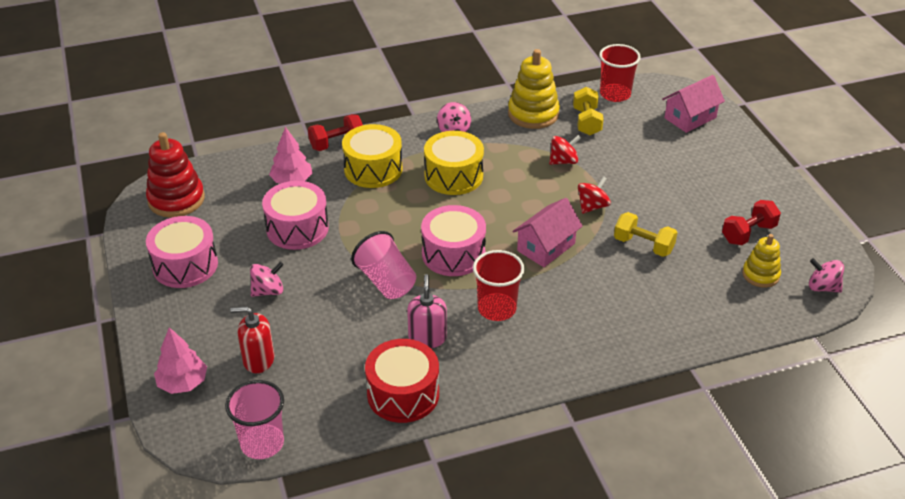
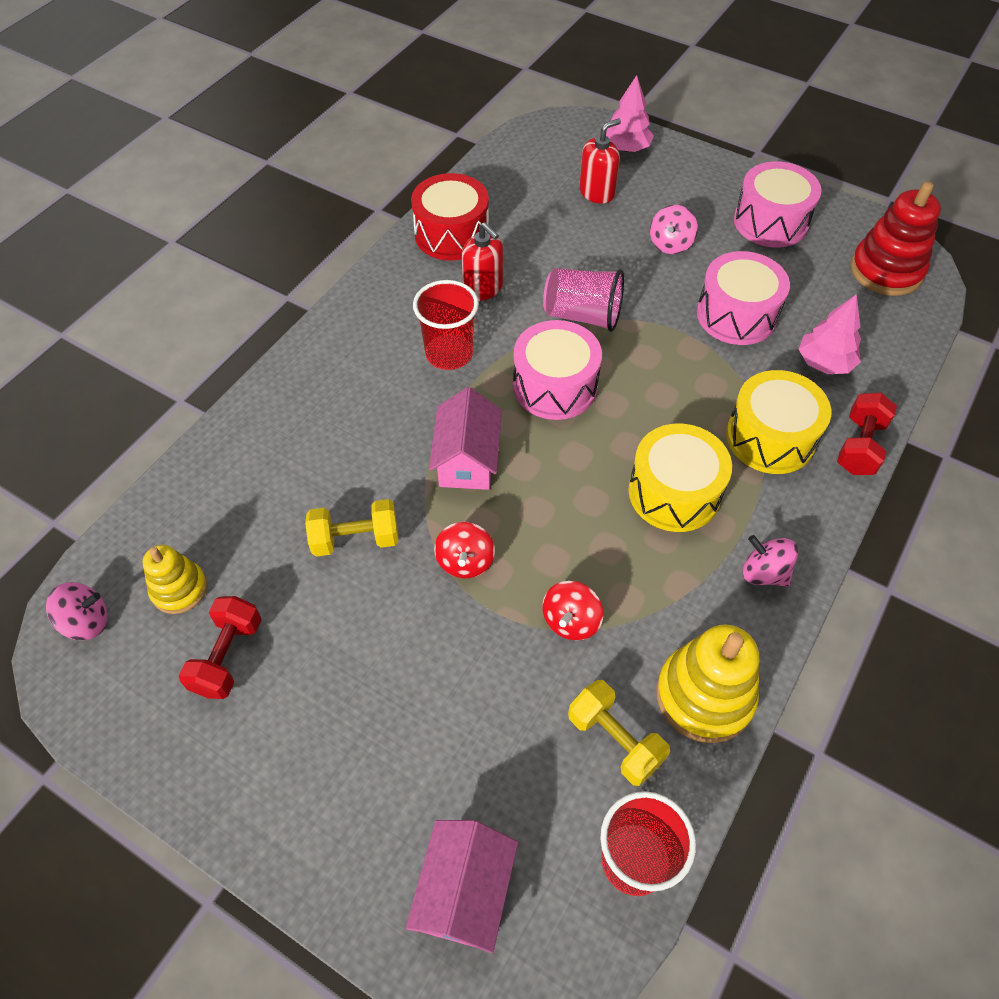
camera: 140 degrees right, 15 degrees up
(262, 443) = (515, 148): pink cup -> none
(427, 338) = (483, 288): pink soap dispenser -> red soap dispenser

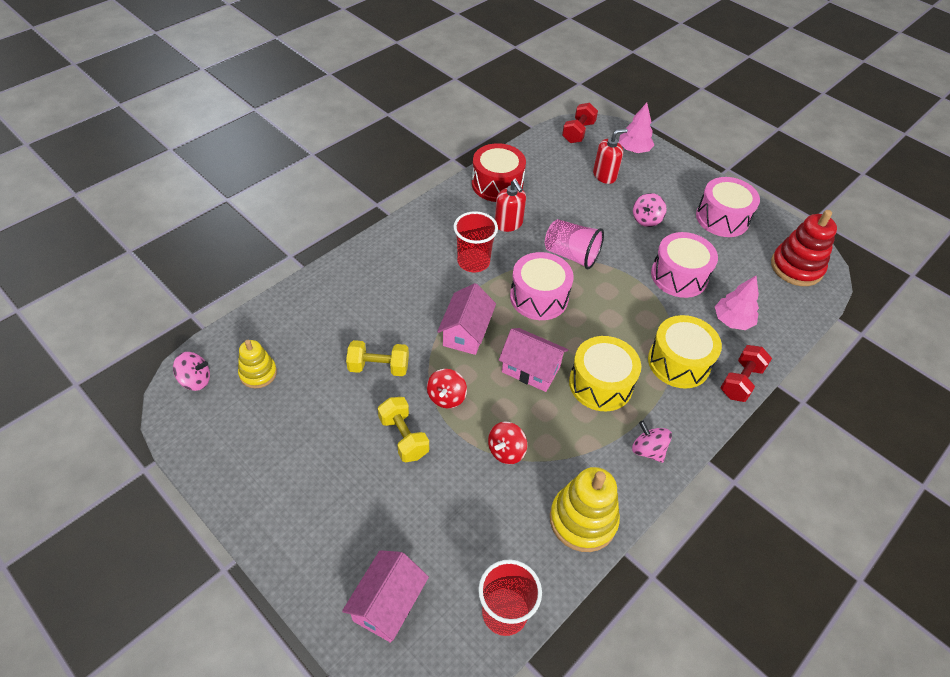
camera: 10 degrees right, 5 degrees down
(228, 656) = (277, 422): red dumbbell -> red dumbbell (578, 132)
(572, 493) = (531, 369): none -> pink house
(614, 740) = (513, 533): yellow dumbbell -> yellow dumbbell (403, 437)

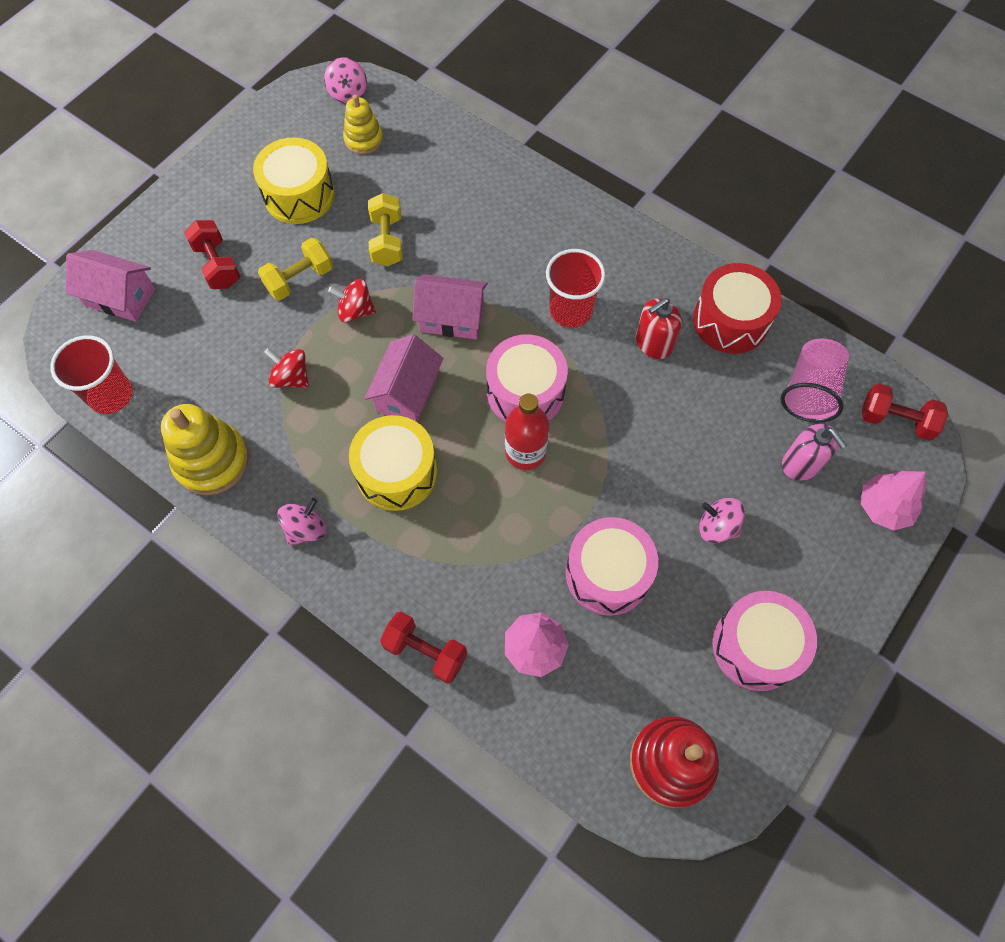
camera: 85 degrees right, 15 degrees up
(370, 507) = (217, 265): none -> red dumbbell
(571, 255) = (613, 426): pink cup -> pink cup (809, 391)
(588, 304) = (525, 452): none -> red bottle
(604, 175) = (801, 464): red soap dispenser -> pink soap dispenser
(679, 362) = (446, 569): yellow drum -> yellow drum (299, 195)

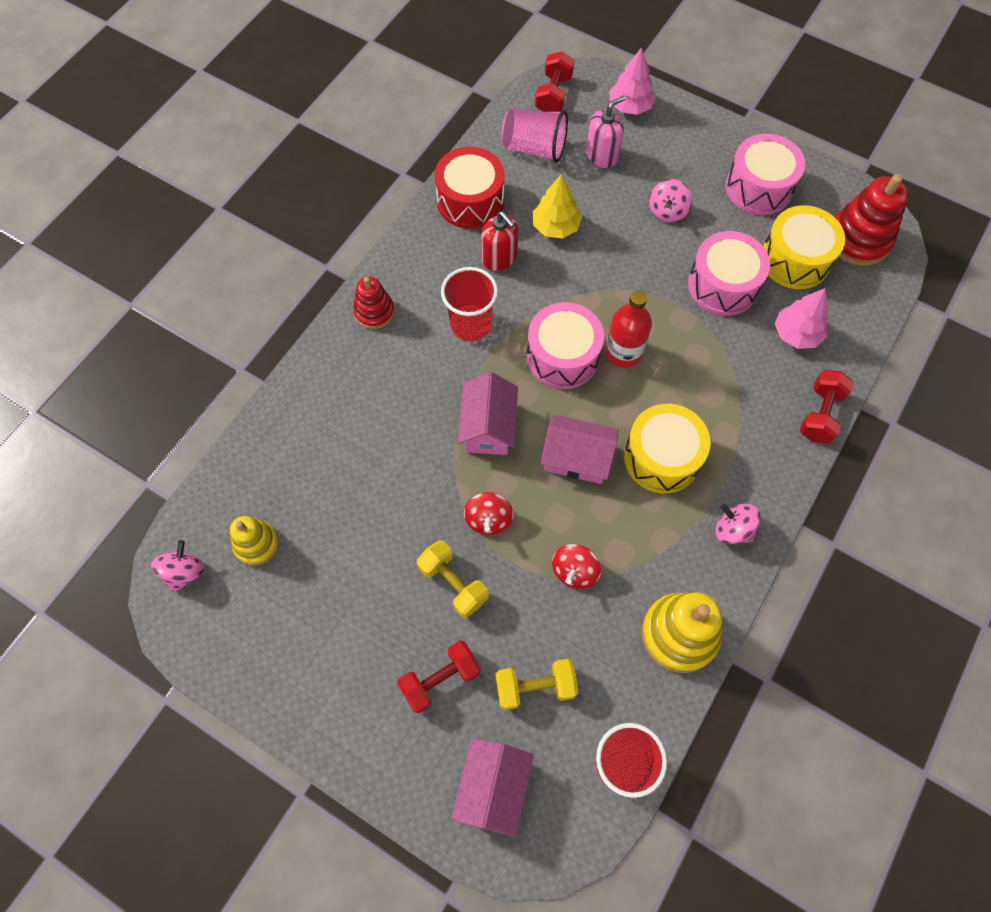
camera: 95 degrees left, 0 degrees up
(299, 195) = (338, 604): yellow drum -> yellow drum (795, 259)
(348, 93) = (184, 572): pink spinning top -> pink spinning top turned 60 degrees counterclockwise
(387, 240) = (398, 500): yellow dumbbell -> yellow dumbbell (535, 687)
(591, 228) = (374, 312): none -> red stacking toy
(695, 402) = (555, 226): none -> yellow tree

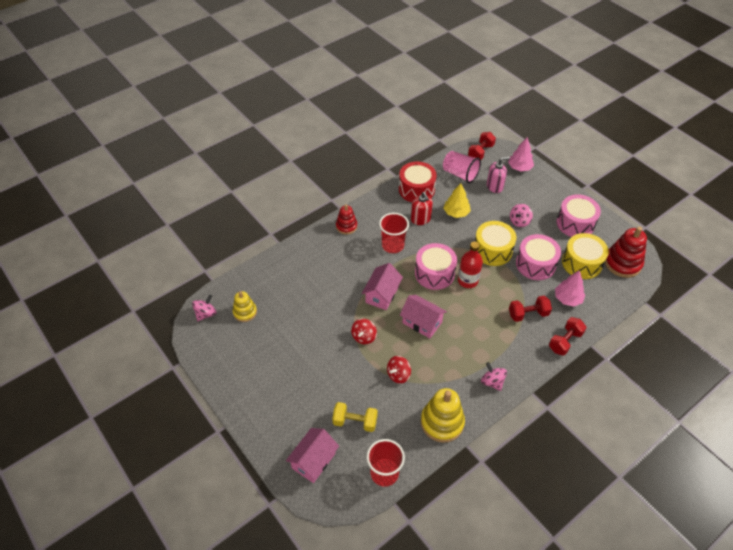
camera: 20 degrees right, 15 degrees down
(440, 679) = (308, 402): red dumbbell -> red dumbbell (528, 314)
(453, 583) = (333, 360): yellow dumbbell -> none
(662, 457) = (467, 336): yellow drum -> yellow drum (492, 250)

